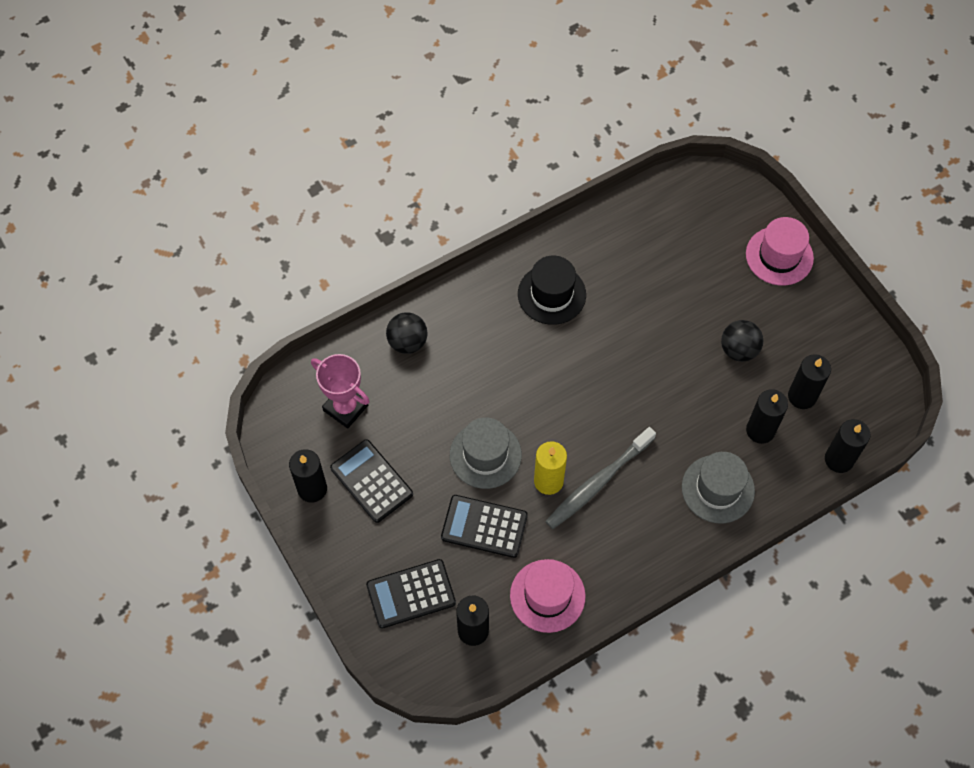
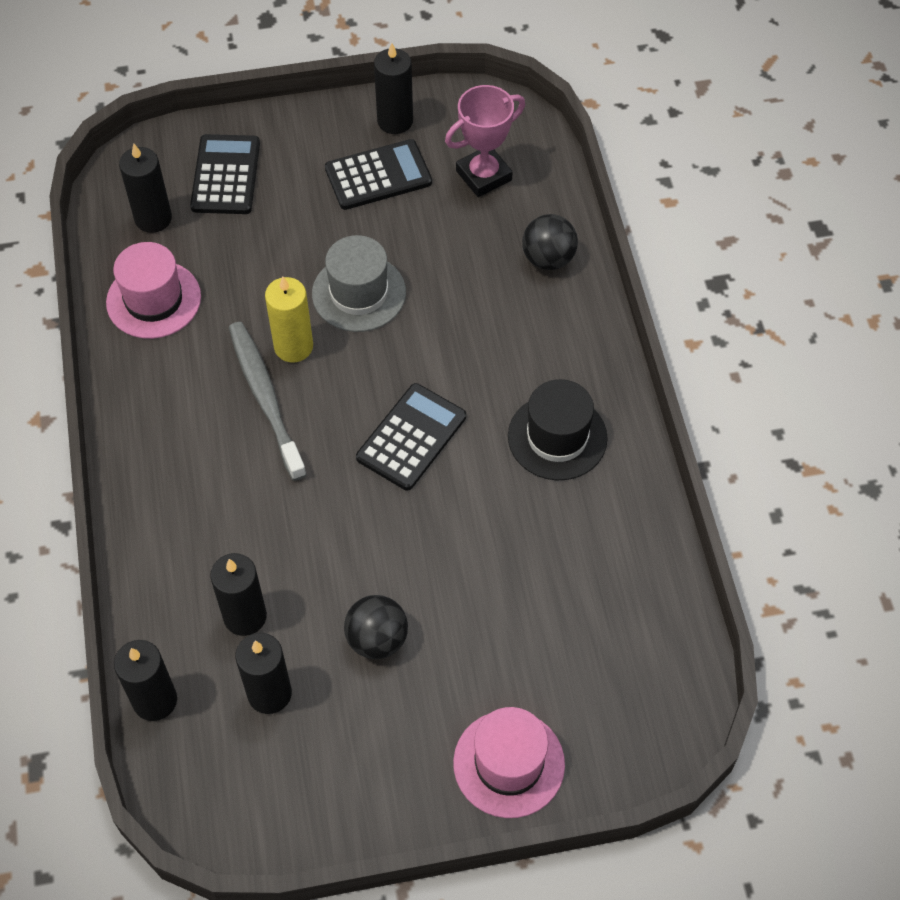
camera: 110 degrees right, 5 degrees down
(484, 526) = (269, 265): black calculator -> black calculator (411, 437)
(718, 489) = (190, 530): grey hat -> none

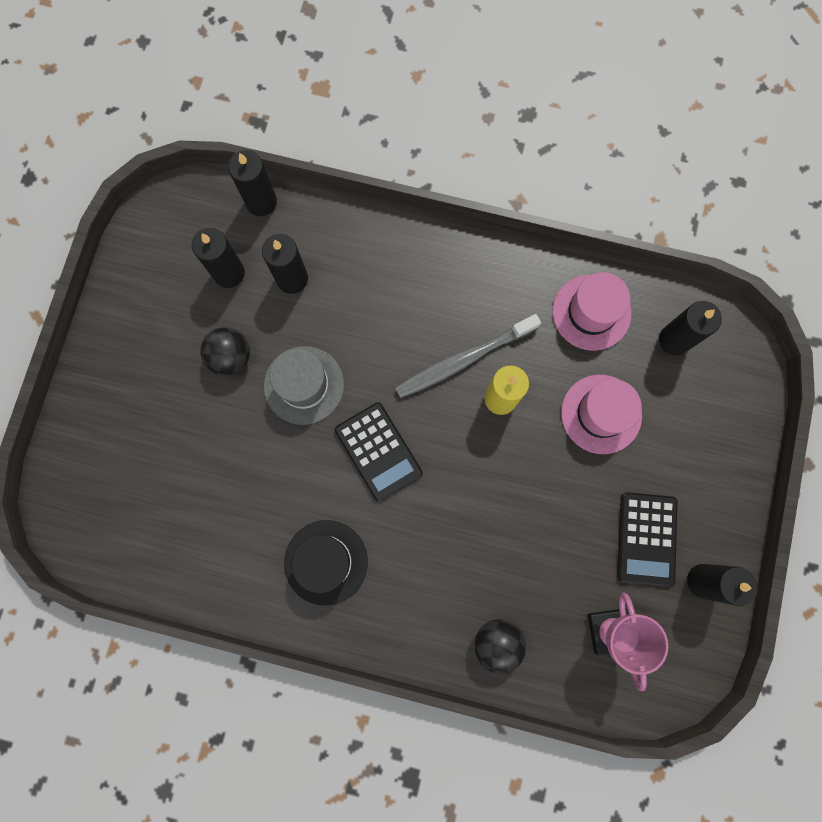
camera: 115 degrees right, 20 degrees up
(225, 175) = (697, 413): black calculator -> none
(265, 397) = (463, 360): grey toothbrush -> grey toothbrush turned 150 degrees clockwise
(359, 293) = (530, 470): grey hat -> grey hat (304, 385)
(509, 763) = (100, 403): pink hat -> pink hat (601, 414)

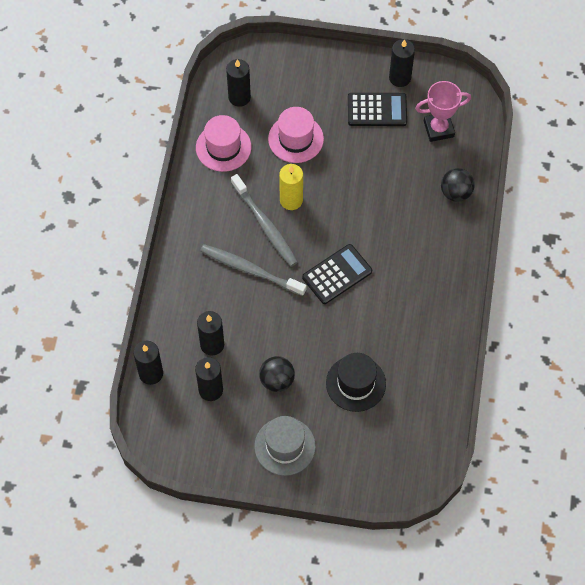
camera: 95 degrees left, 15 degrees down
(304, 385) = (293, 328): grey hat -> grey hat (285, 446)
(326, 562) = (418, 301): black hat -> black hat (355, 383)
(396, 335) = (250, 270): none -> grey toothbrush

